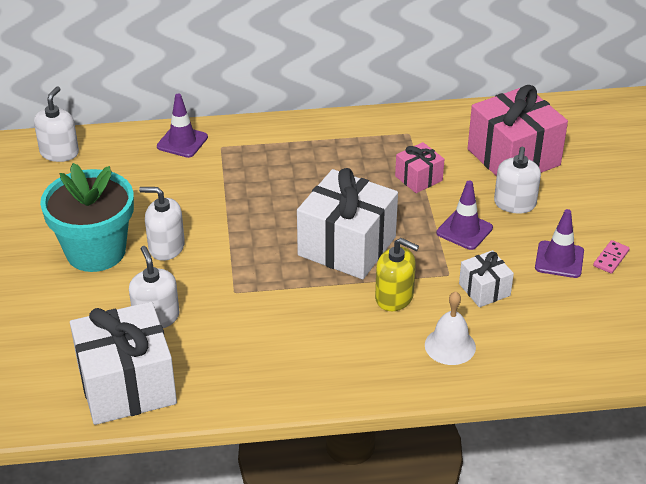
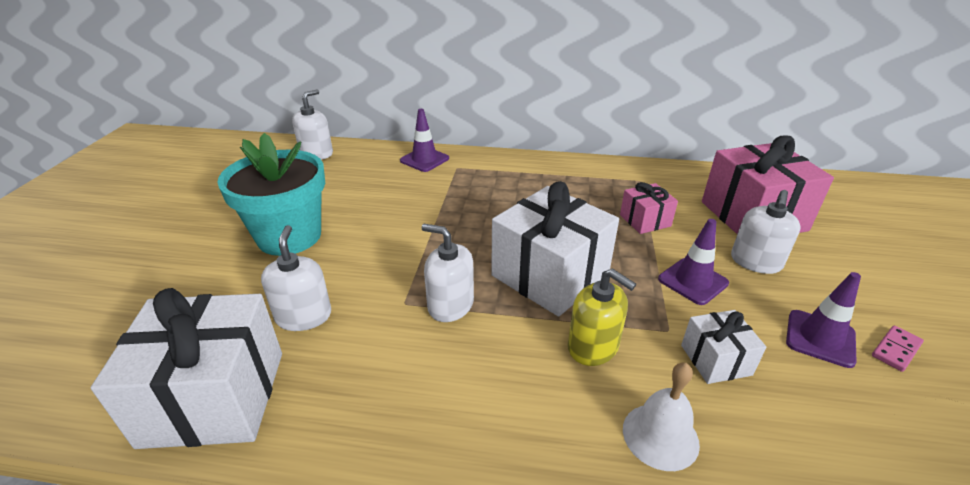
camera: 15 degrees right, 5 degrees down
(166, 247) = (359, 244): white soap dispenser -> white soap dispenser (450, 305)

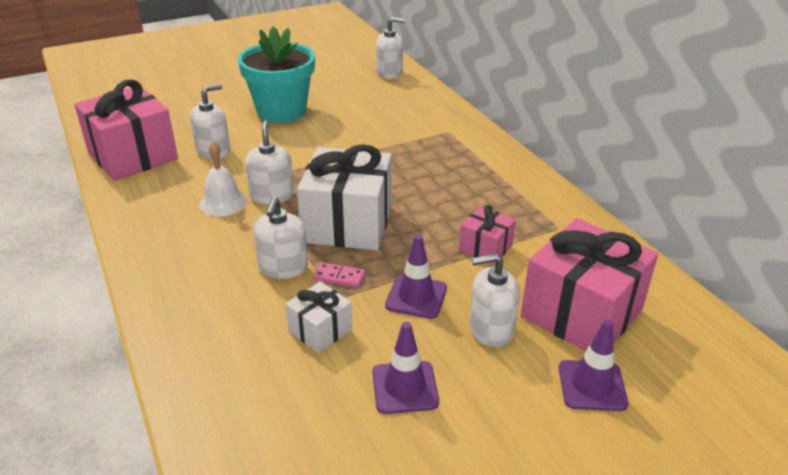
camera: 55 degrees right, 0 degrees up
(214, 397) = (133, 156): white gift -> pink gift
(424, 159) = (441, 114): purple traffic cone -> purple traffic cone (592, 385)
(593, 347) = (283, 267): yellow soap dispenser -> white soap dispenser
(660, 436) = (219, 320): white bell -> white bell (223, 203)
(896, 350) = (434, 441): pink domino -> pink domino (339, 277)

